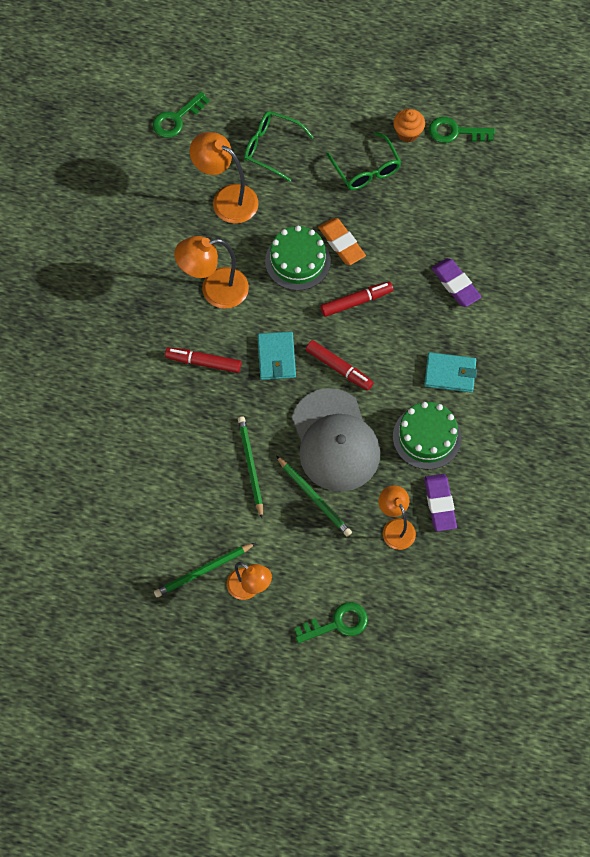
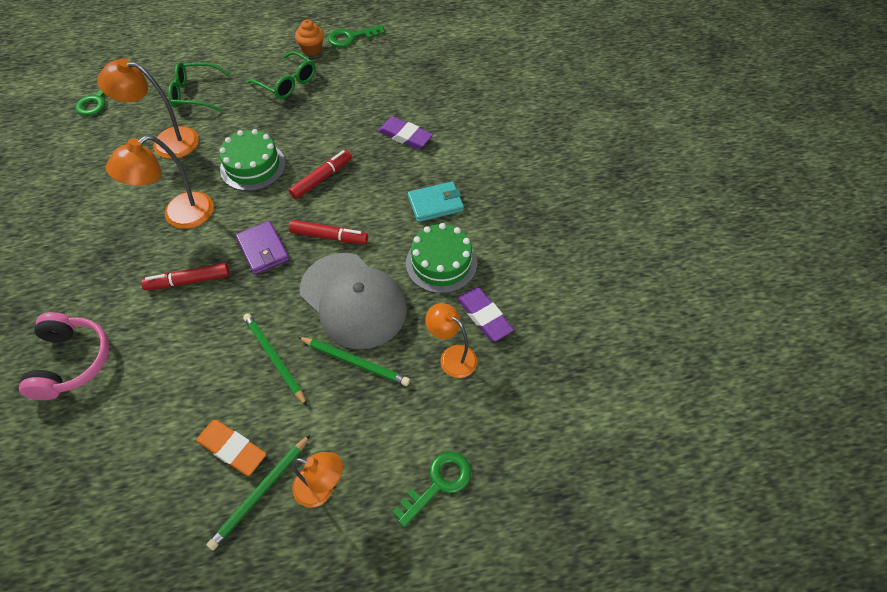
camera: 25 degrees left, 10 degrees down
(91, 399) = (72, 362): none -> pink headphones
(276, 357) = (263, 249): turquoise wallet -> purple wallet
(341, 243) = (288, 140): orange eraser -> orange eraser (232, 449)

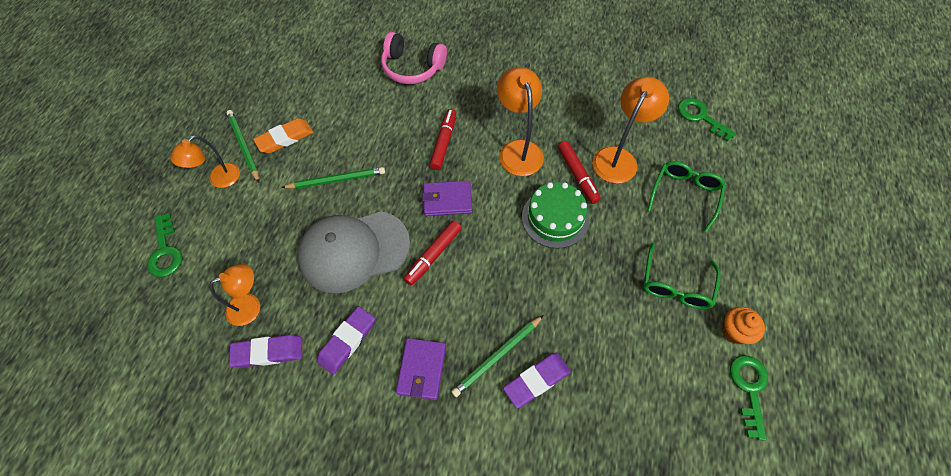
camera: 115 degrees right, 5 degrees up
(287, 83) = (676, 285): green glasses -> green glasses turned 45 degrees counterclockwise
(322, 178) = (510, 272): red marker -> red marker (577, 175)
(355, 362) = (296, 232): green pencil -> green pencil (497, 356)
(435, 204) = (422, 369): turquoise wallet -> purple wallet
(441, 263) = (347, 341): green cake -> purple eraser

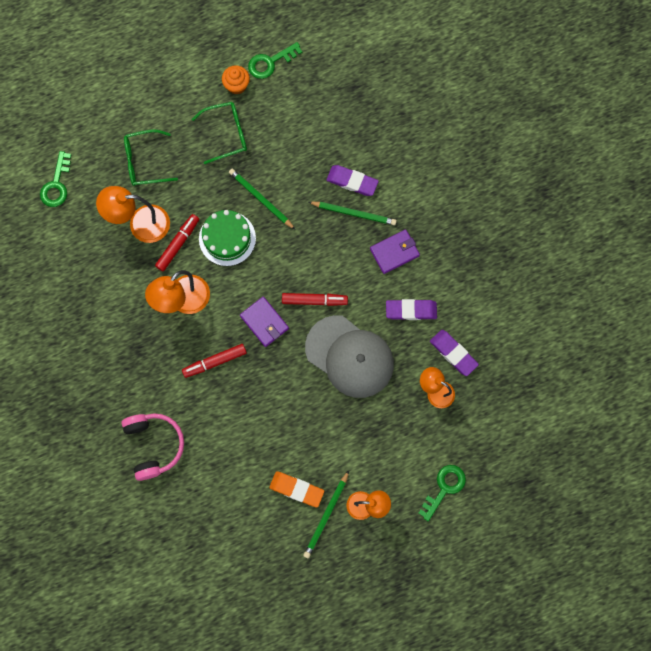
camera: 125 degrees left, 15 degrees up
(336, 180) = (304, 416): green pencil -> green pencil (261, 199)

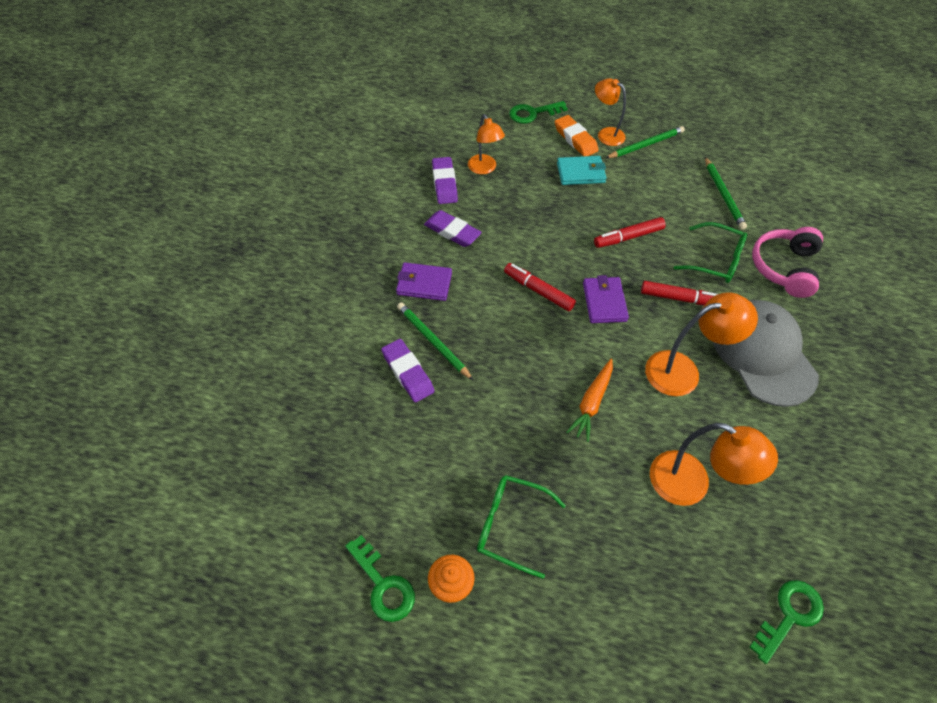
camera: 145 degrees left, 20 degrees down
(144, 162) = (643, 562): green glasses -> green glasses (716, 260)
(178, 244) = (655, 432): red marker -> red marker (628, 237)
(227, 238) = (591, 403): green cake -> orange carrot
(261, 199) = (523, 419): green pencil -> green pencil (723, 195)
(270, 62) = (383, 585): green key -> green key turned 45 degrees clockwise
(296, 489) = (660, 171): orange eraser -> orange eraser (575, 139)
(350, 356) = (539, 230): grey cap -> grey cap (763, 354)
(358, 441) = (580, 173): none -> turquoise wallet

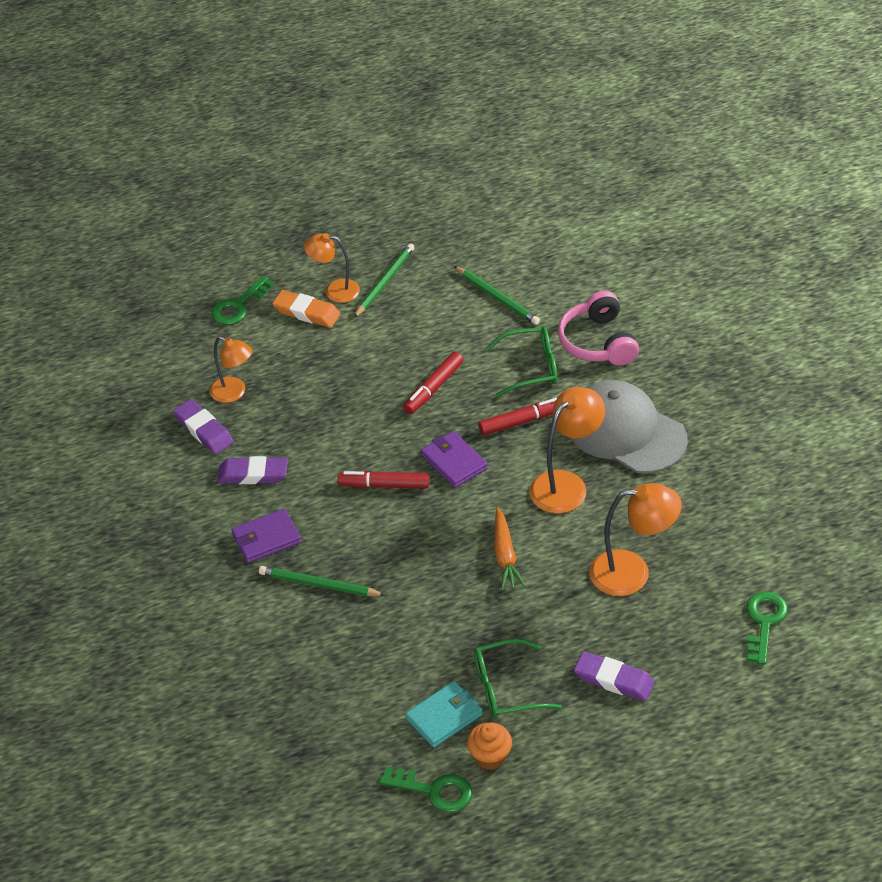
camera: 30 degrees left, 10 degrees down
(408, 372) = (318, 624): purple eraser -> purple eraser (614, 680)
(580, 173) = (339, 346): turquoise wallet -> turquoise wallet (444, 716)

